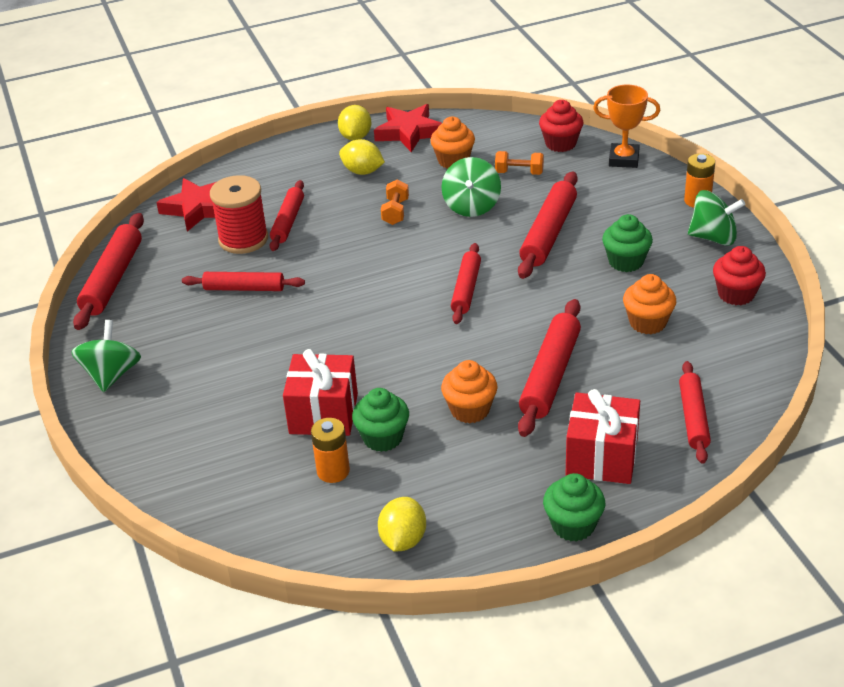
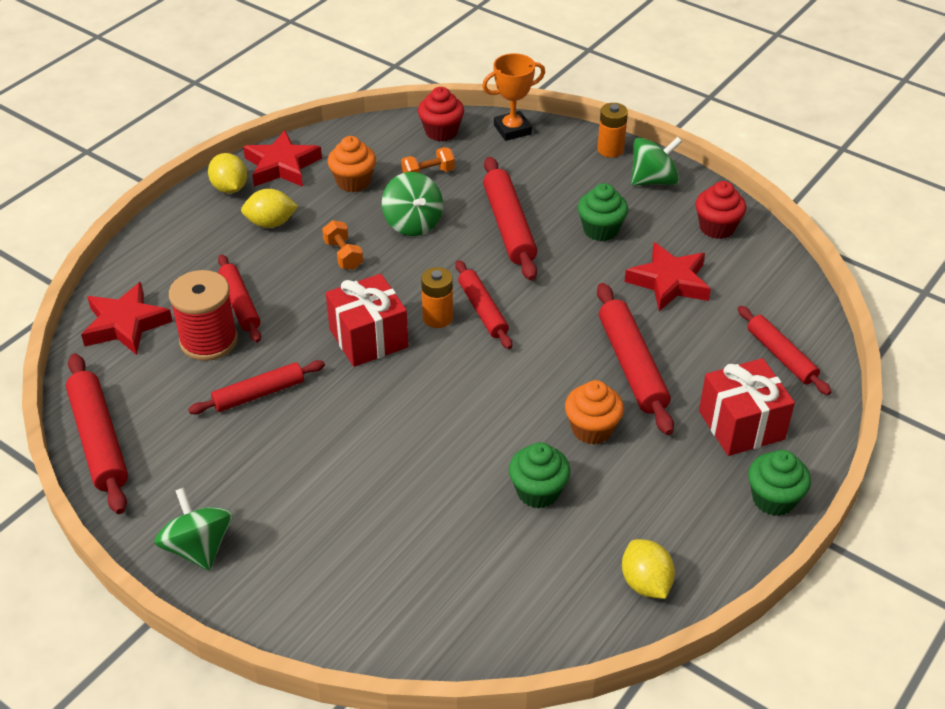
camera: 35 degrees left, 5 degrees up
(323, 414) = (460, 492): red gift -> red gift (368, 338)
(333, 471) = (522, 546): orange battery -> orange battery (437, 318)
(647, 323) = (669, 282): orange cupcake -> red star

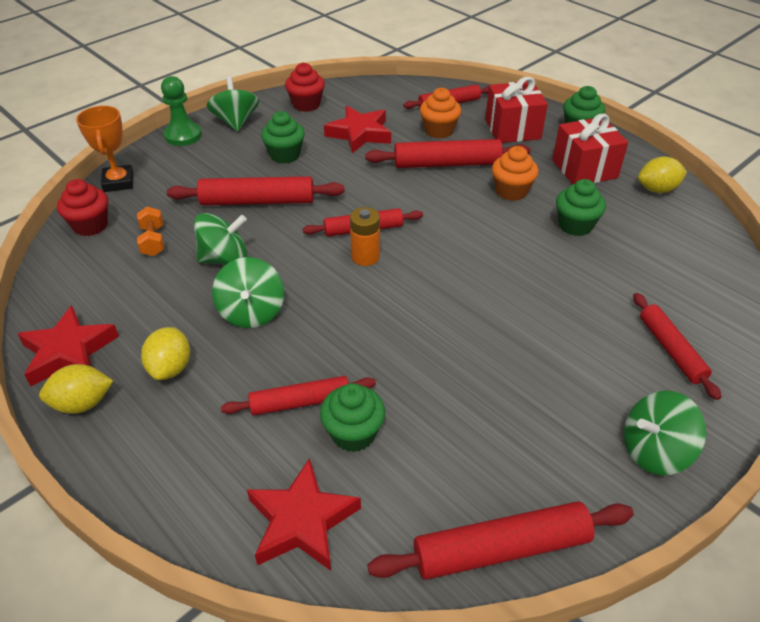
camera: 80 degrees left, 0 degrees up
(209, 340) = (353, 433): red spool -> green cupcake
(259, 394) = (444, 392): red rolling pin -> red rolling pin (671, 350)
(343, 255) = (251, 312): orange dumbbell -> green spinning top
(353, 182) = (134, 295): orange cupcake -> orange cupcake (439, 131)
(368, 338) = (381, 304): red gift -> red gift (584, 169)
(610, 150) = (183, 135): orange battery -> green pawn

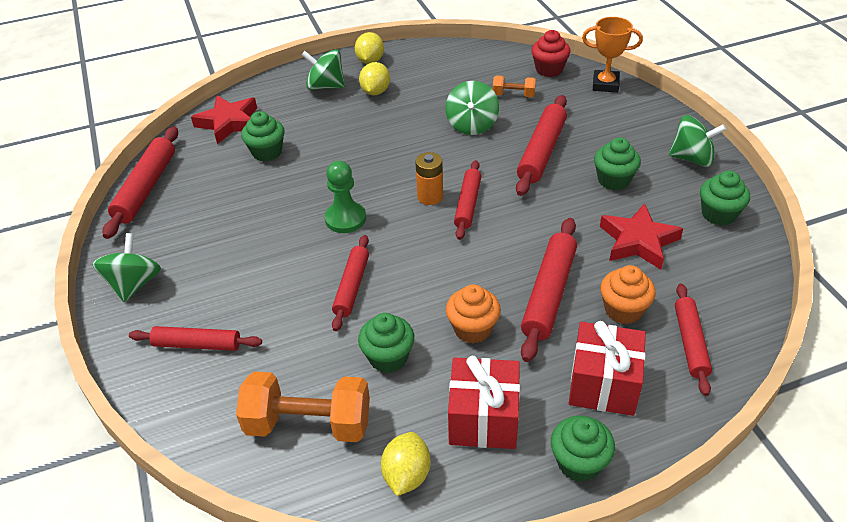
camera: 115 degrees right, 0 degrees up
(69, 352) = (417, 57): red star -> none
(170, 368) = (375, 92): yellow lemon -> yellow lemon turned 75 degrees clockwise
(183, 135) = (674, 123): green pawn -> green pawn (345, 219)
(251, 312) = (404, 129): green spinning top -> green spinning top (325, 86)
(300, 402) = (307, 136): red rolling pin -> red rolling pin (352, 287)
(306, 105) = (718, 214): red cupcake -> green cupcake
(669, 246) = (309, 423): none -> orange dumbbell

